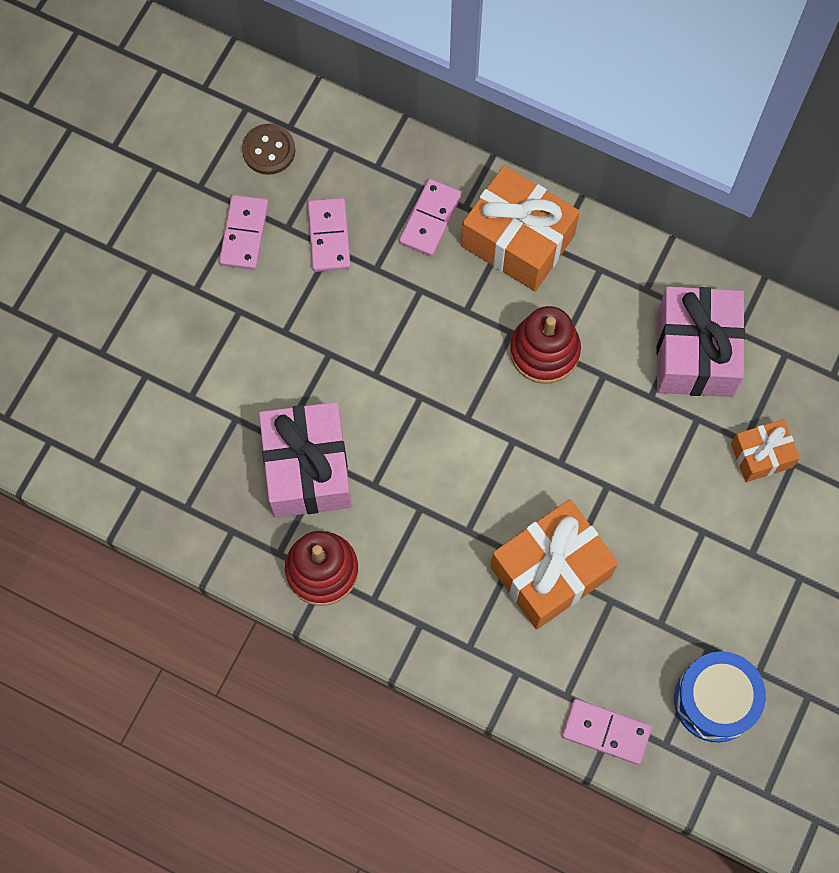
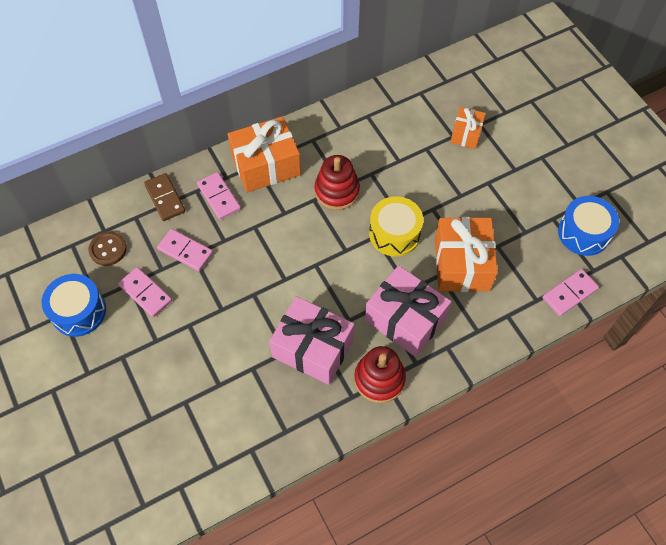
camera: 55 degrees left, 10 degrees down
(171, 181) = (78, 311): none -> blue drum
(382, 160) = (165, 198): none -> brown domino
(534, 461) = (394, 233): none -> yellow drum
(695, 352) = (390, 128): pink gift -> pink gift (405, 319)

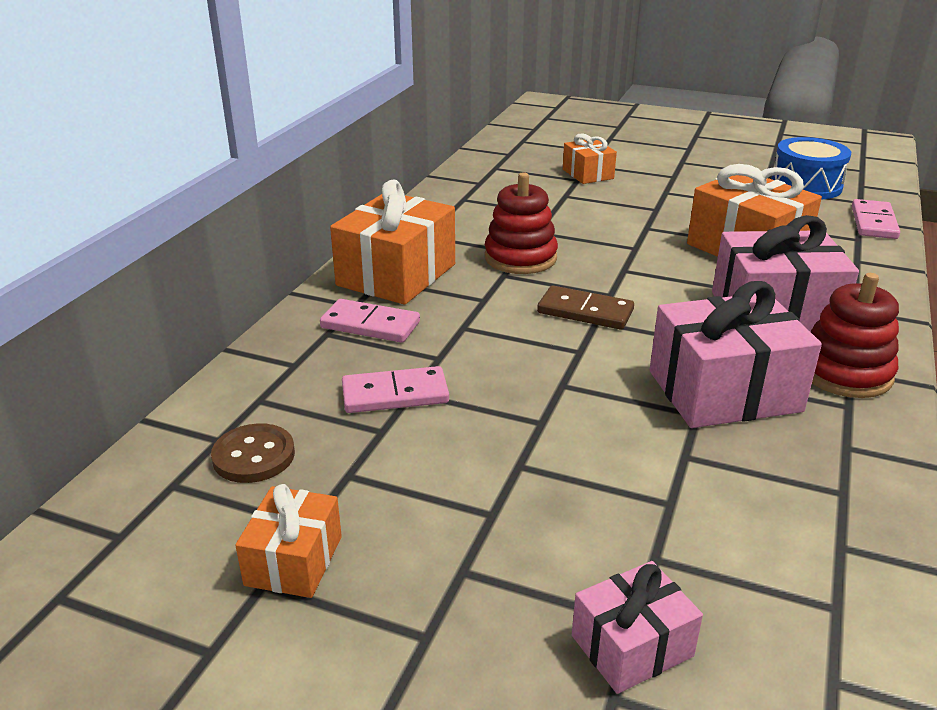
camera: 40 degrees left, 30 degrees down
(78, 311) = (294, 561): blue drum -> orange gift
(139, 426) = (632, 646): none -> pink gift
(145, 293) = (393, 469): pink domino -> none
(165, 198) = (285, 360): brown domino -> brown domino (585, 311)
(394, 233) = (641, 259): yellow drum -> none

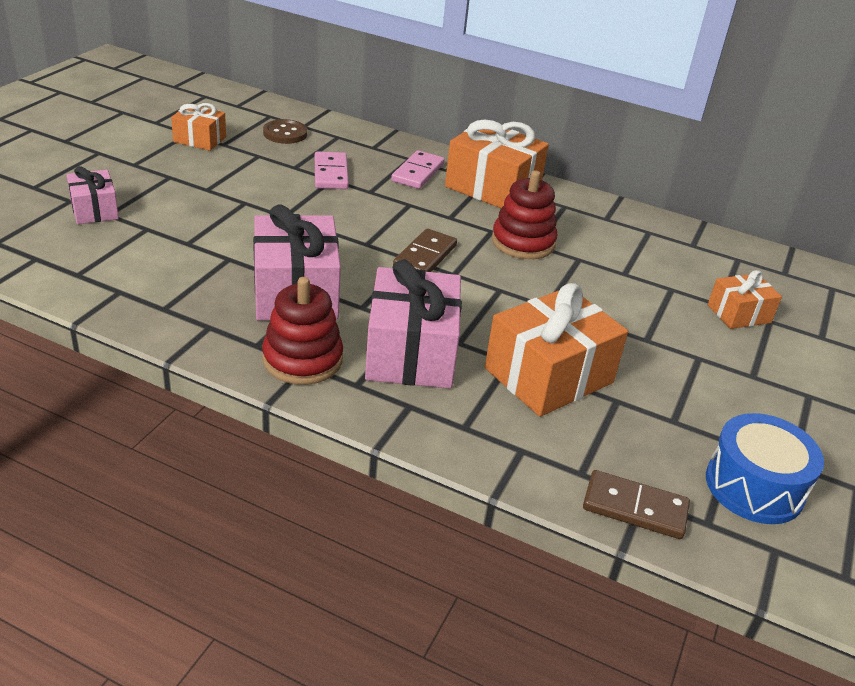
camera: 90 degrees right, 5 degrees up
(873, 222) = (635, 508): pink domino -> brown domino

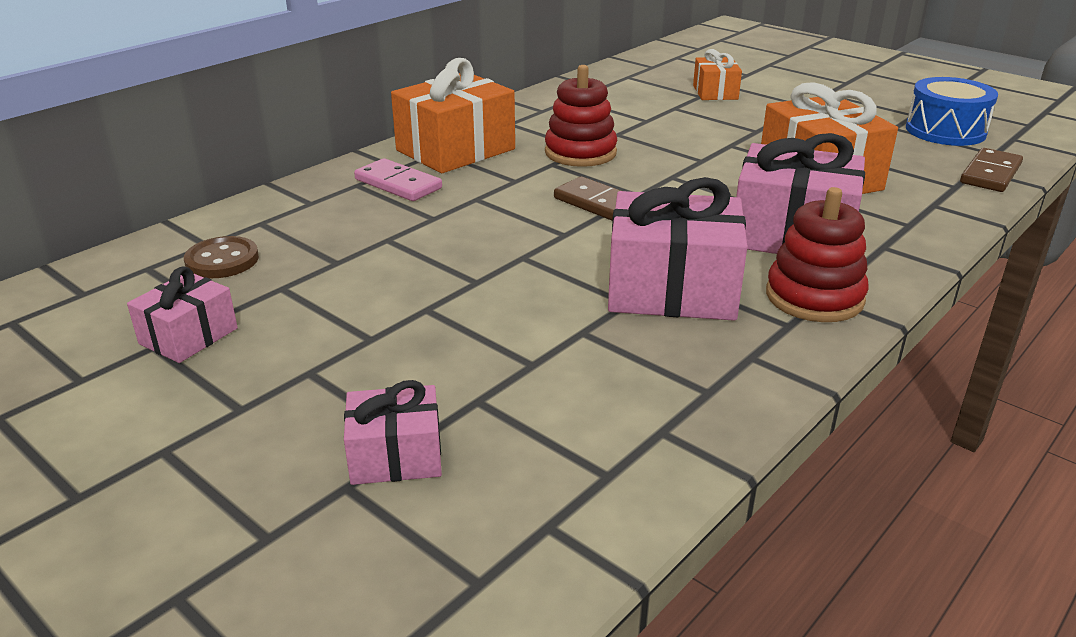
camera: 70 degrees left, 5 degrees down
(200, 139) = (188, 336): orange gift -> pink gift
(331, 173) = (371, 238): pink domino -> none

